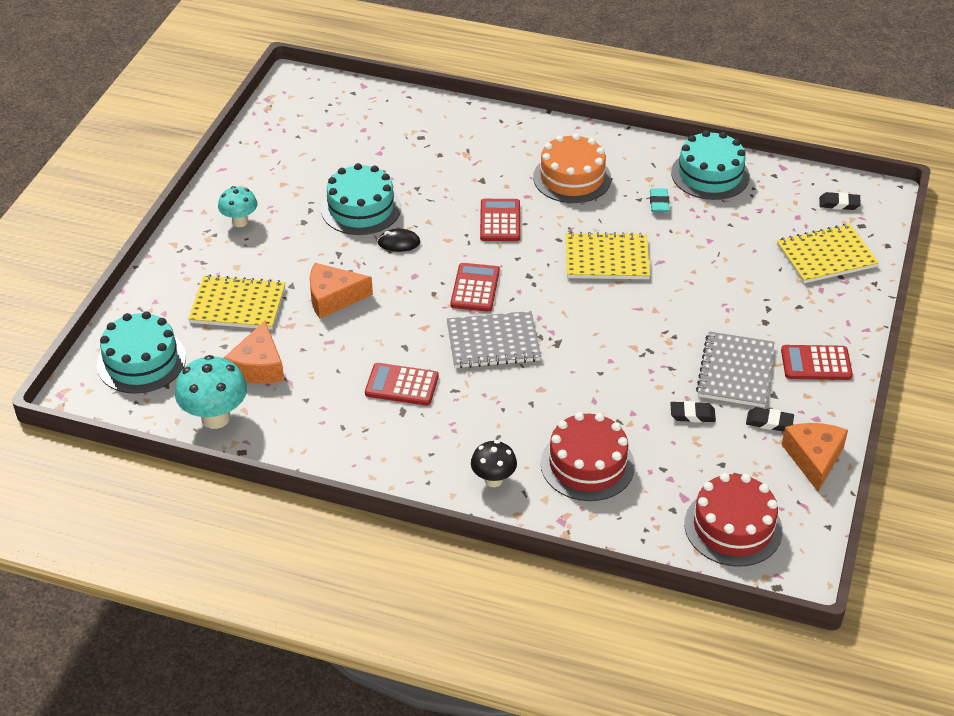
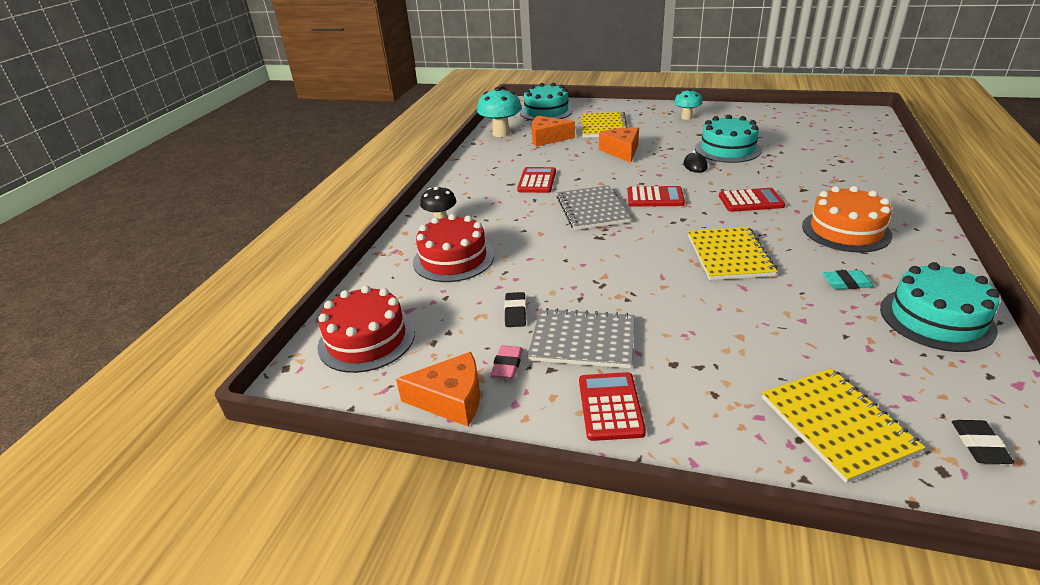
camera: 90 degrees right, 10 degrees down
(769, 422) = (507, 365): black eraser -> pink eraser

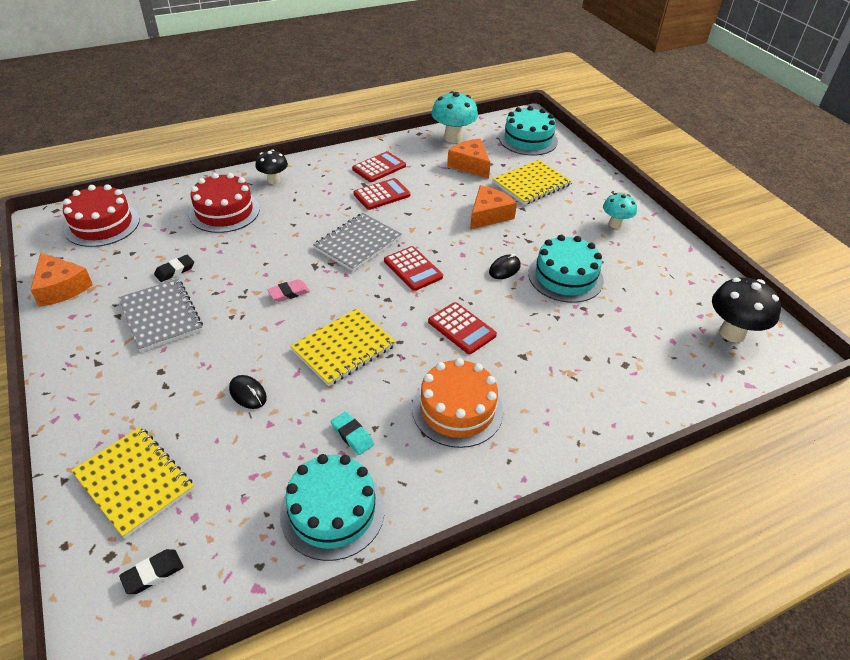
camera: 45 degrees right, 10 degrees up
(507, 365) = (111, 294): pink eraser -> pink eraser (289, 293)
(610, 406) = (92, 359): red calculator -> red calculator (379, 167)
(751, 320) = (248, 393): none -> black mouse
(836, 123) = (732, 333): none -> black mushroom
(837, 424) = (134, 482): yellow notebook -> yellow notebook turned 75 degrees counterclockwise

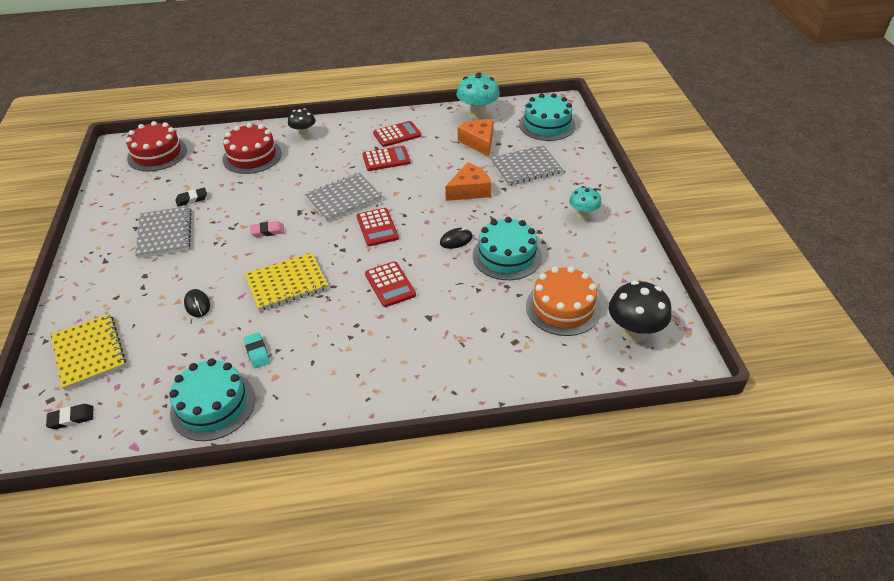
camera: 20 degrees right, 0 degrees up
(61, 288) = (106, 200): orange cheese -> none
(457, 409) = (349, 349): orange cake -> orange cake (563, 307)
(531, 184) = (525, 167): yellow notebook -> grey notebook

